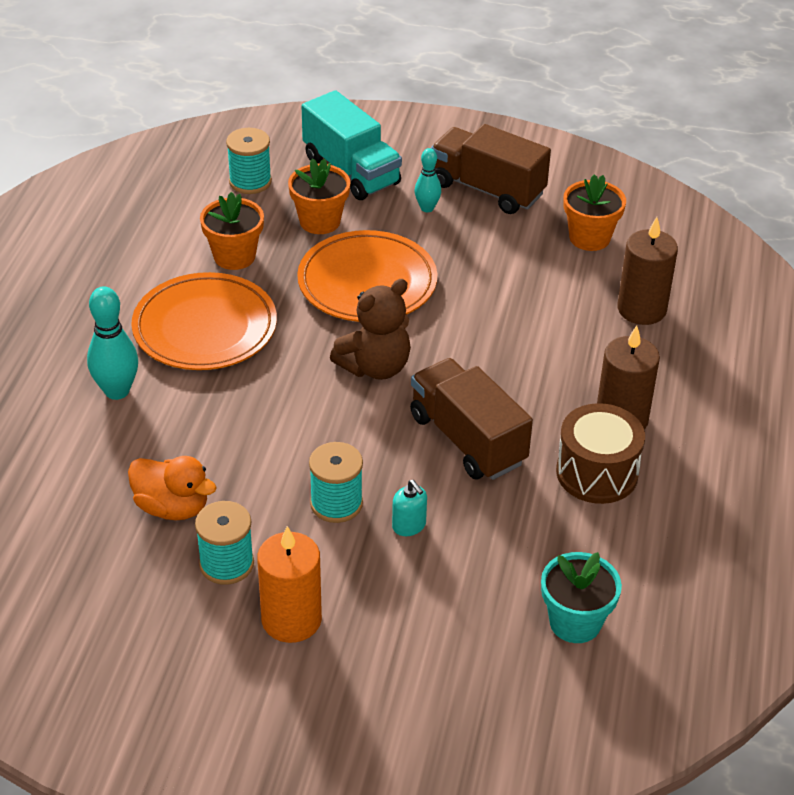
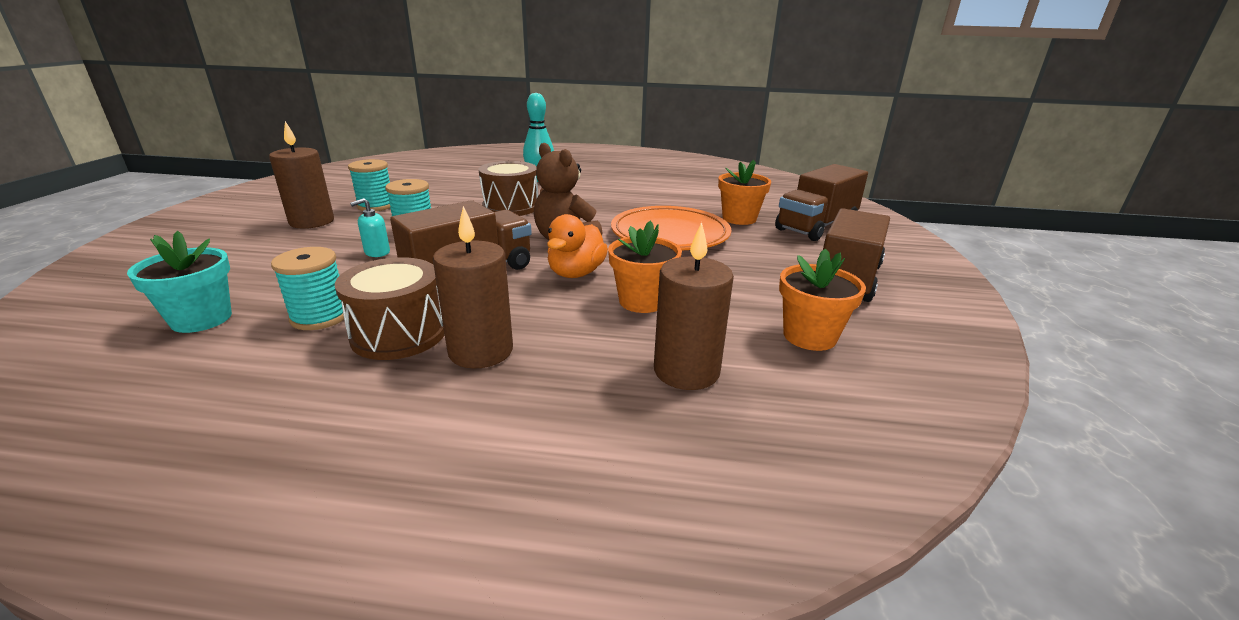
camera: 85 degrees right, 15 degrees down
(172, 507) = (434, 193): orange duck -> orange duck (576, 273)
(205, 328) = (601, 194): orange plate -> none
(234, 256) = (681, 198): orange flower pot -> orange flower pot (642, 301)
(250, 181) = (770, 199): turquoise spool -> turquoise spool (320, 317)
(250, 418) = (511, 207): none -> brown drum
(291, 619) = (312, 222): orange candle -> brown candle
(351, 171) = (816, 226): turquoise truck -> brown truck
(427, 208) = (790, 254): turquoise bowling pin -> none

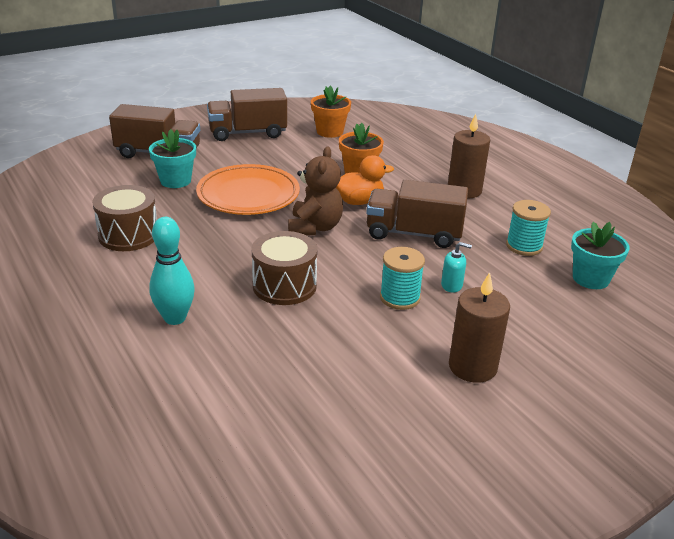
camera: 130 degrees left, 5 degrees up
(376, 206) = (392, 364): turquoise spool -> none
(399, 334) = (492, 216): brown drum -> brown drum (128, 235)
(686, 371) = (399, 147): brown candle -> none
(739, 219) = (175, 181): orange flower pot -> turquoise flower pot

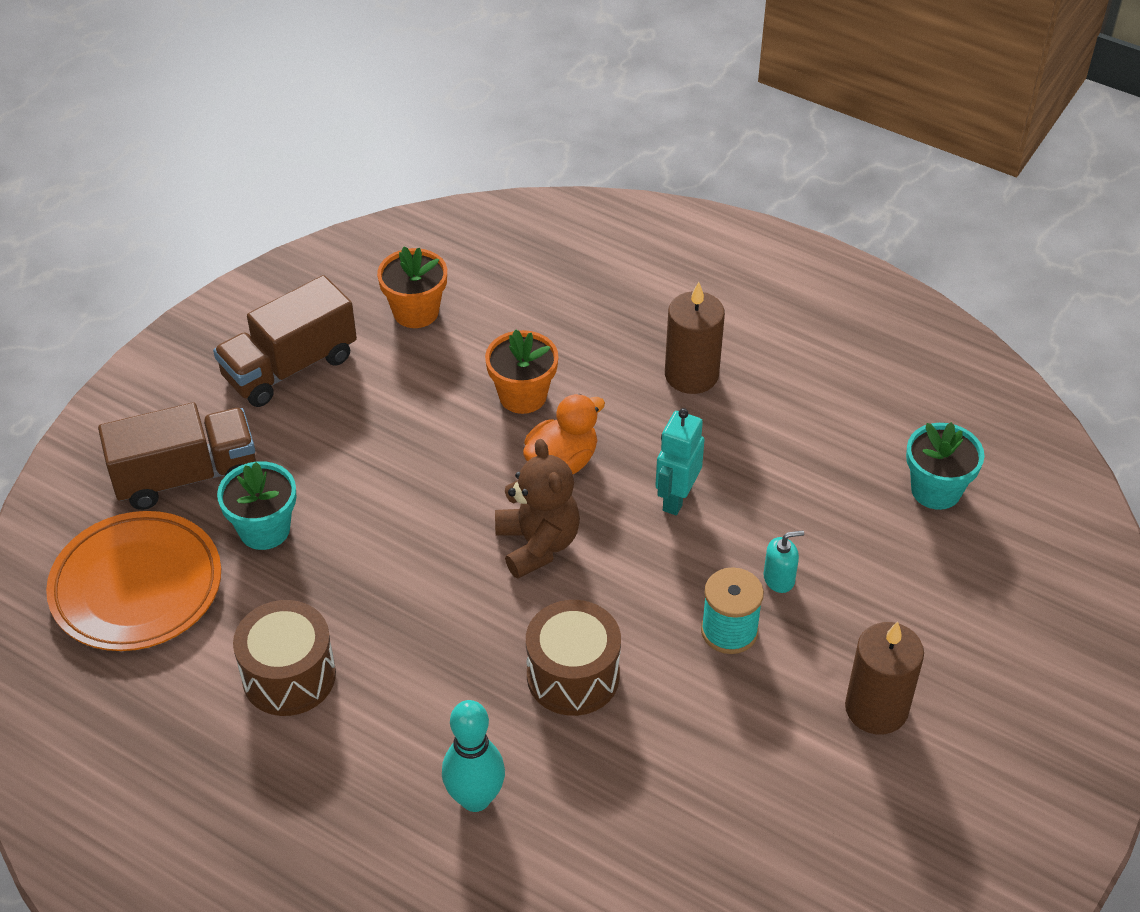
camera: 25 degrees left, 15 degrees up
(248, 195) = (396, 515): orange plate -> orange plate (136, 586)
(414, 234) = (676, 499): brown truck -> turquoise robot
(524, 246) = (828, 462): turquoise spool -> none

